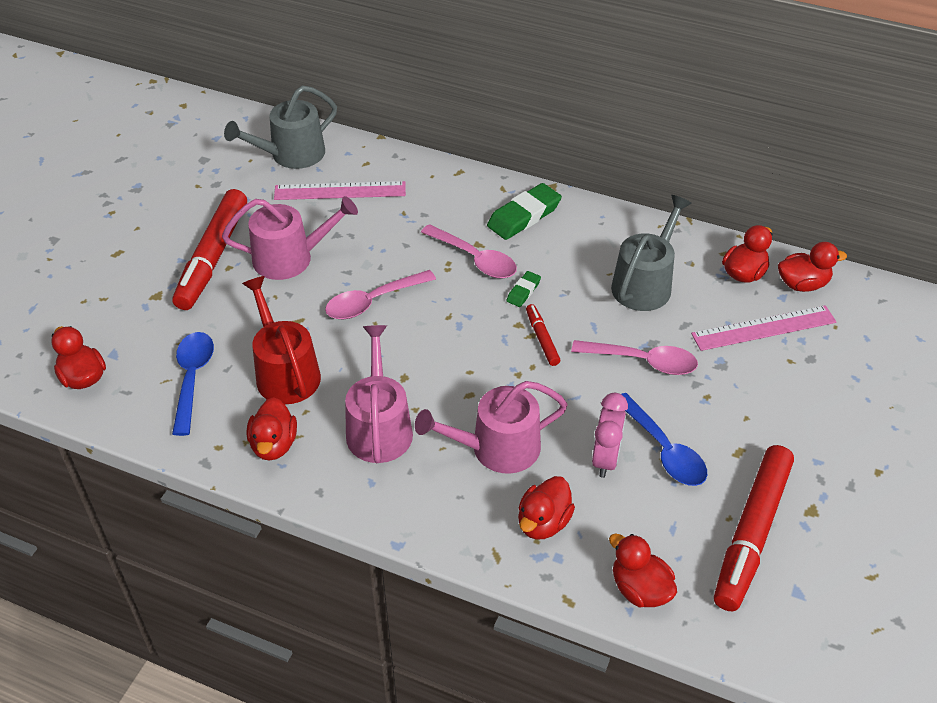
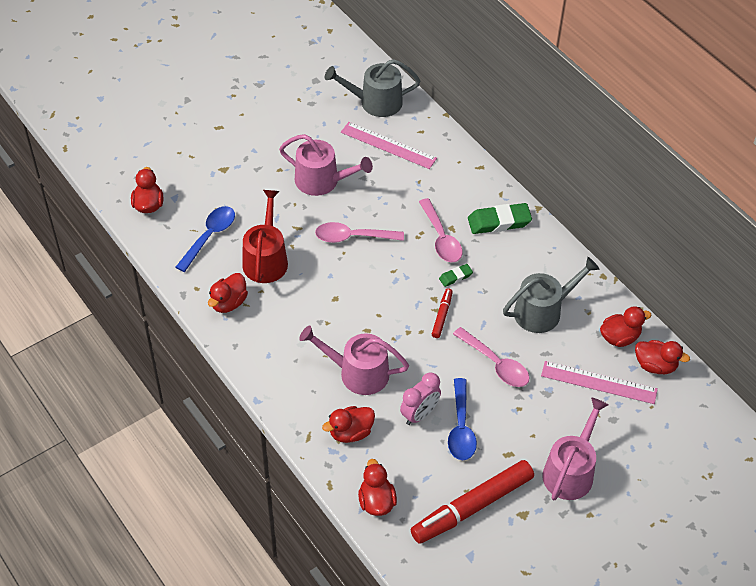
camera: 30 degrees right, 5 degrees up
(212, 257) = (274, 157): red marker -> none
(379, 427) = (297, 323): pink watering can -> pink watering can (570, 471)

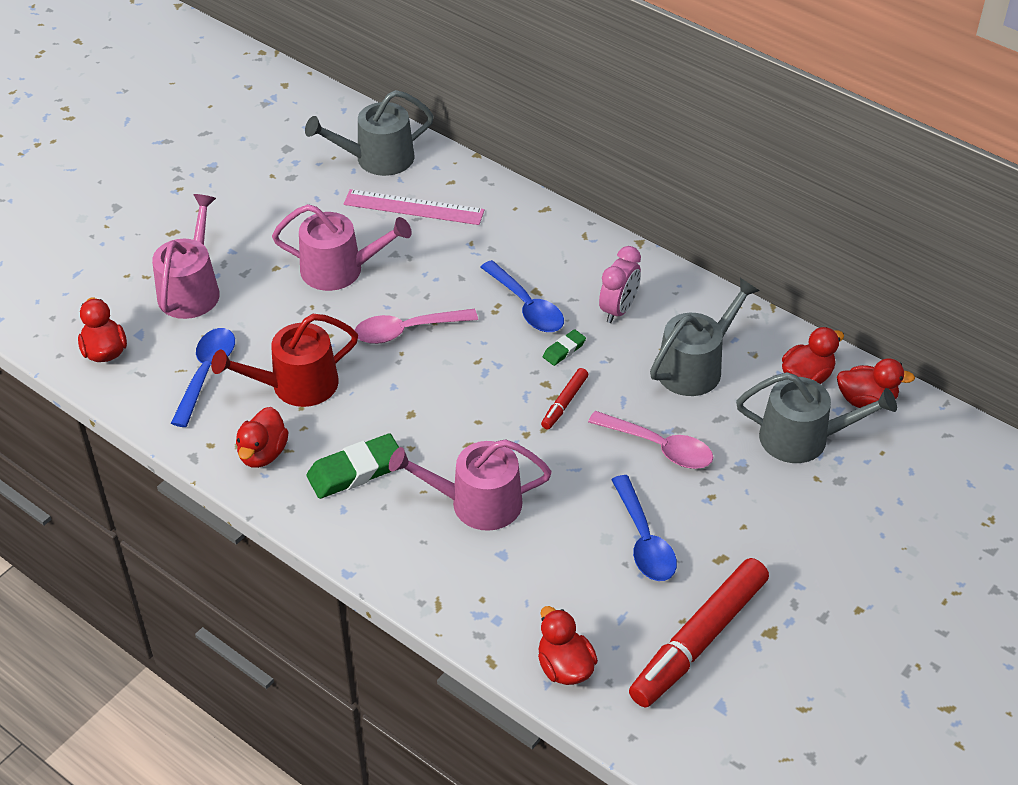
camera: 15 degrees left, 5 degrees down
(266, 259) = (296, 385): red watering can -> red watering can turned 105 degrees counterclockwise
(350, 432) = (495, 584): red duck -> none
(419, 414) = (581, 536): pink clock -> pink clock (618, 310)
(441, 238) = (527, 306): pink spoon -> blue spoon
(442, 316) = (564, 403): red marker -> red marker turned 150 degrees counterclockwise
(499, 222) = (595, 270): green eraser -> green eraser (355, 471)
(570, 471) = (811, 560): pink watering can -> pink watering can (191, 290)
(599, 382) = (803, 438): pink ruler -> grey watering can

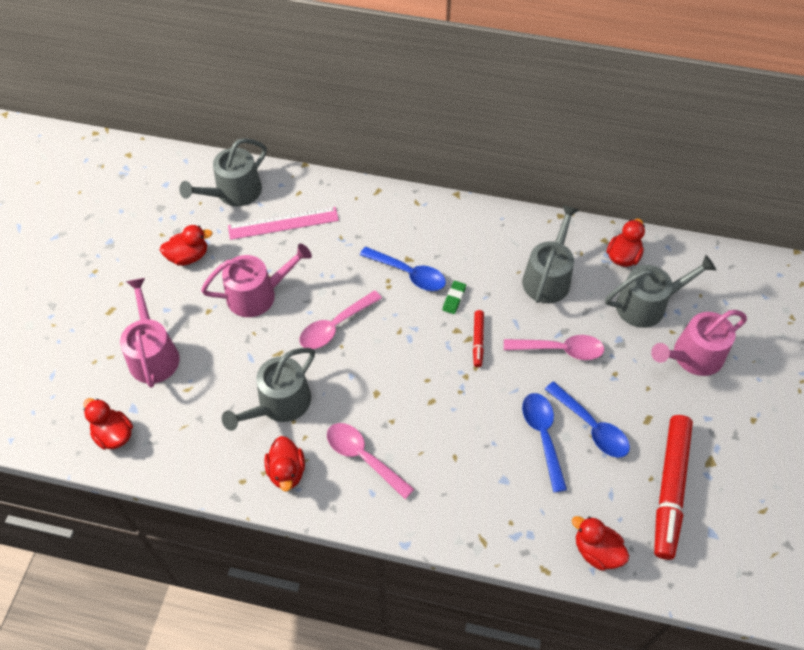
camera: 25 degrees left, 10 degrees up
(206, 373) = (205, 421): blue spoon -> blue spoon (543, 436)
(296, 385) = (279, 404): red watering can -> grey watering can
(355, 471) = (363, 457): green eraser -> pink spoon
(477, 503) = (463, 446): pink watering can -> pink watering can (693, 356)
(618, 310) = (472, 252): pink clock -> none
(866, 400) = (669, 260): red duck -> red duck (188, 256)

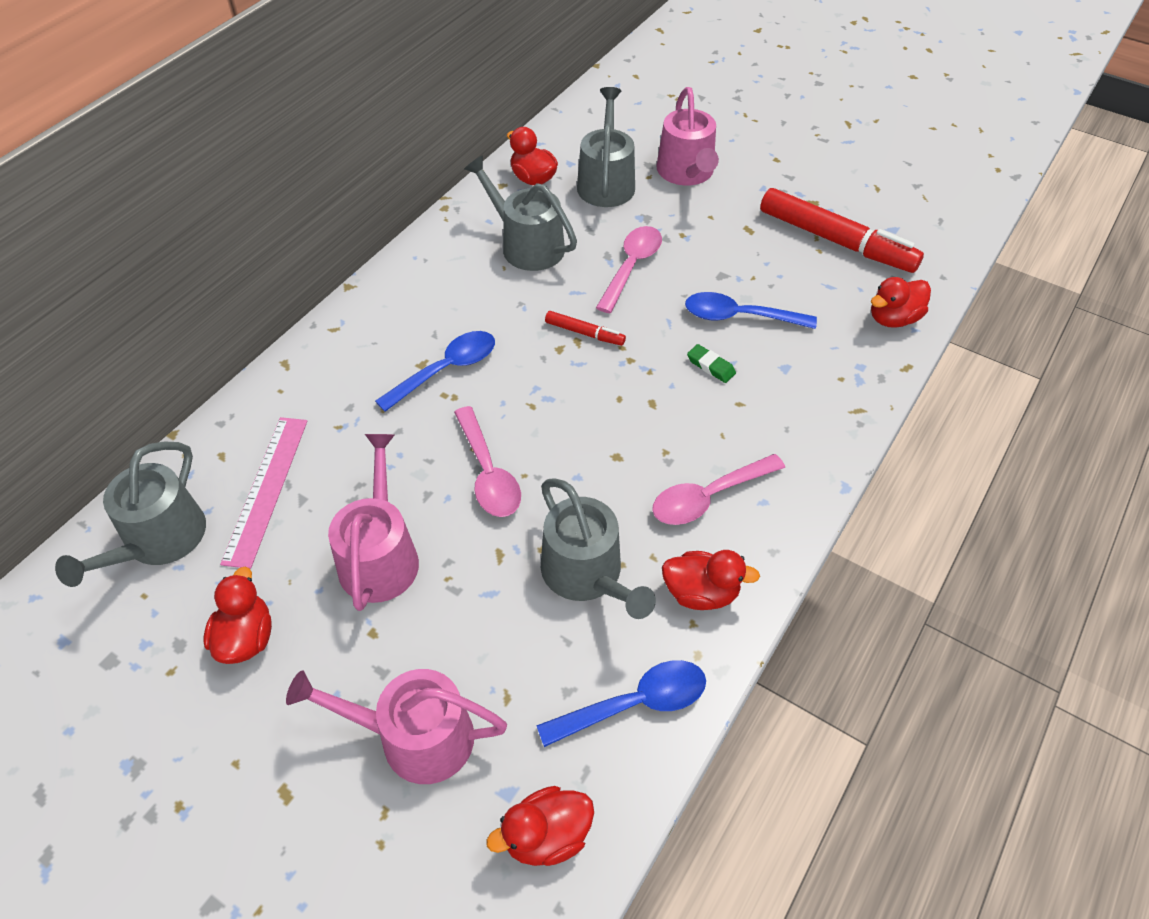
camera: 70 degrees left, 5 degrees down
(234, 193) = (159, 540): grey watering can -> grey watering can turned 45 degrees clockwise
(454, 299) = (511, 337): green eraser -> green eraser (710, 366)
(591, 427) = (742, 274): blue spoon -> blue spoon (635, 704)

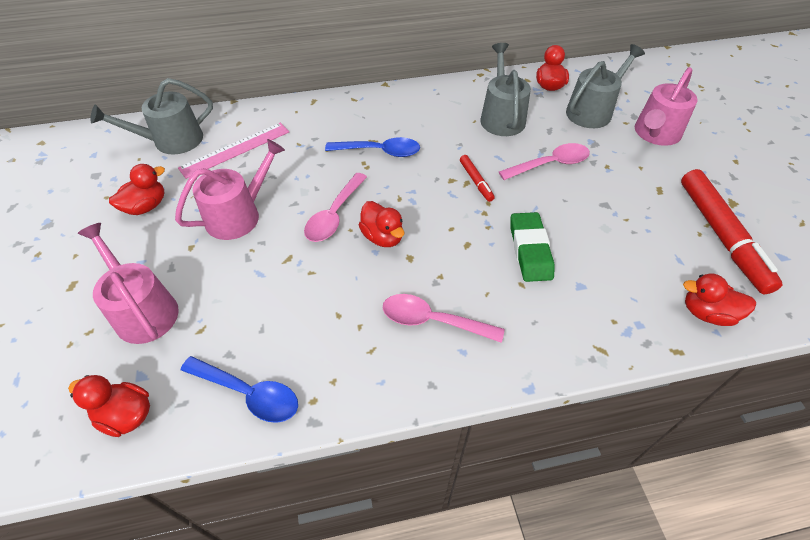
camera: 45 degrees right, 0 degrees up
(587, 574) = (314, 305): grey watering can -> none
(701, 593) = (359, 369): red duck -> red duck (383, 237)
(710, 366) = (530, 250): green eraser -> green eraser, size x1.92
(739, 317) = (586, 235): blue spoon -> none

